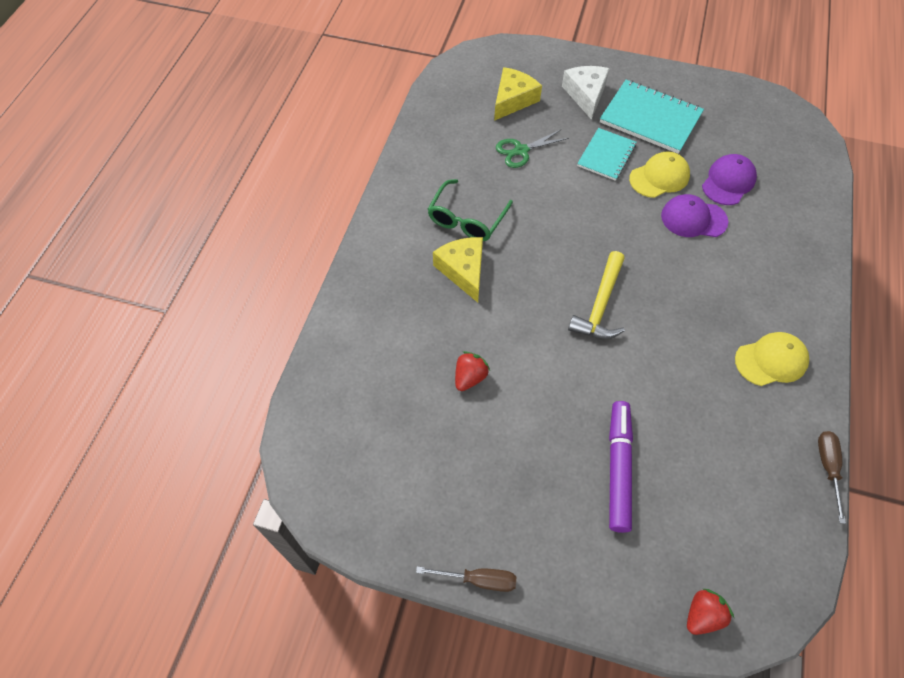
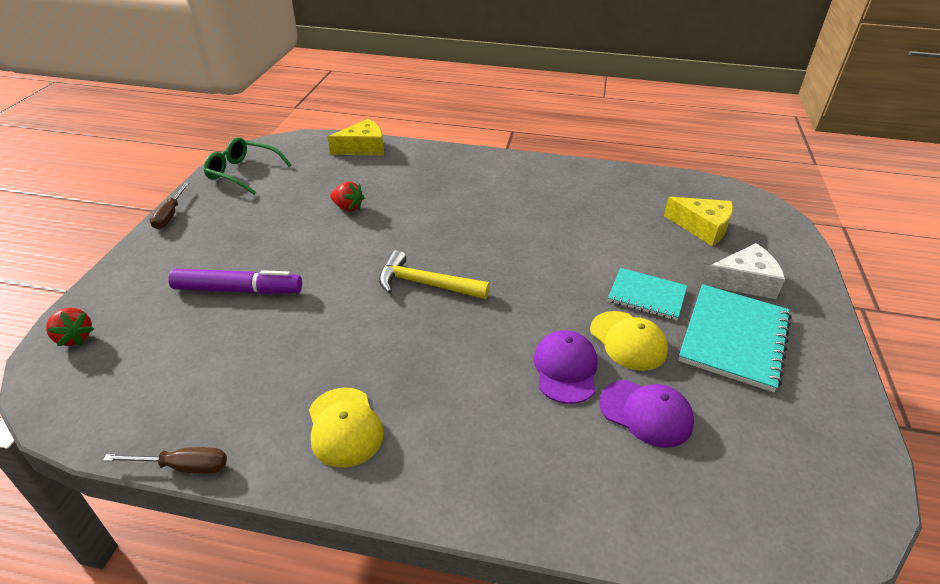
camera: 85 degrees right, 20 degrees down
(463, 270) = (461, 202): yellow cheese -> yellow cheese (363, 148)
(466, 219) = (523, 202): green glasses -> green glasses (243, 173)
(521, 151) = (626, 233): green scissors -> none

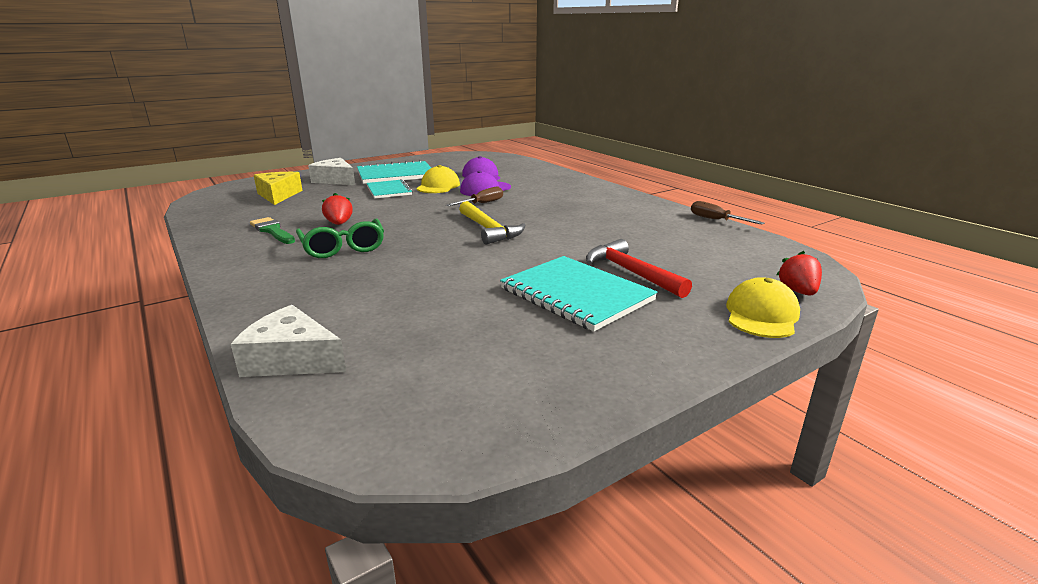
camera: 135 degrees left, 15 degrees down
(170, 215) = (664, 376): brown screwdriver -> brown screwdriver (482, 203)
(238, 290) = (631, 272): purple marker -> red hammer
(243, 173) = (502, 403): green glasses -> green glasses (343, 247)
(264, 246) = (576, 294): none -> turquoise notebook
(344, 427) = (618, 207): yellow cap -> yellow cap (761, 315)
(348, 208) = (450, 294): red strawberry -> red strawberry (339, 224)
(363, 148) = (292, 359): yellow cheese -> white cheese
(576, 194) = (272, 231): none -> green brush

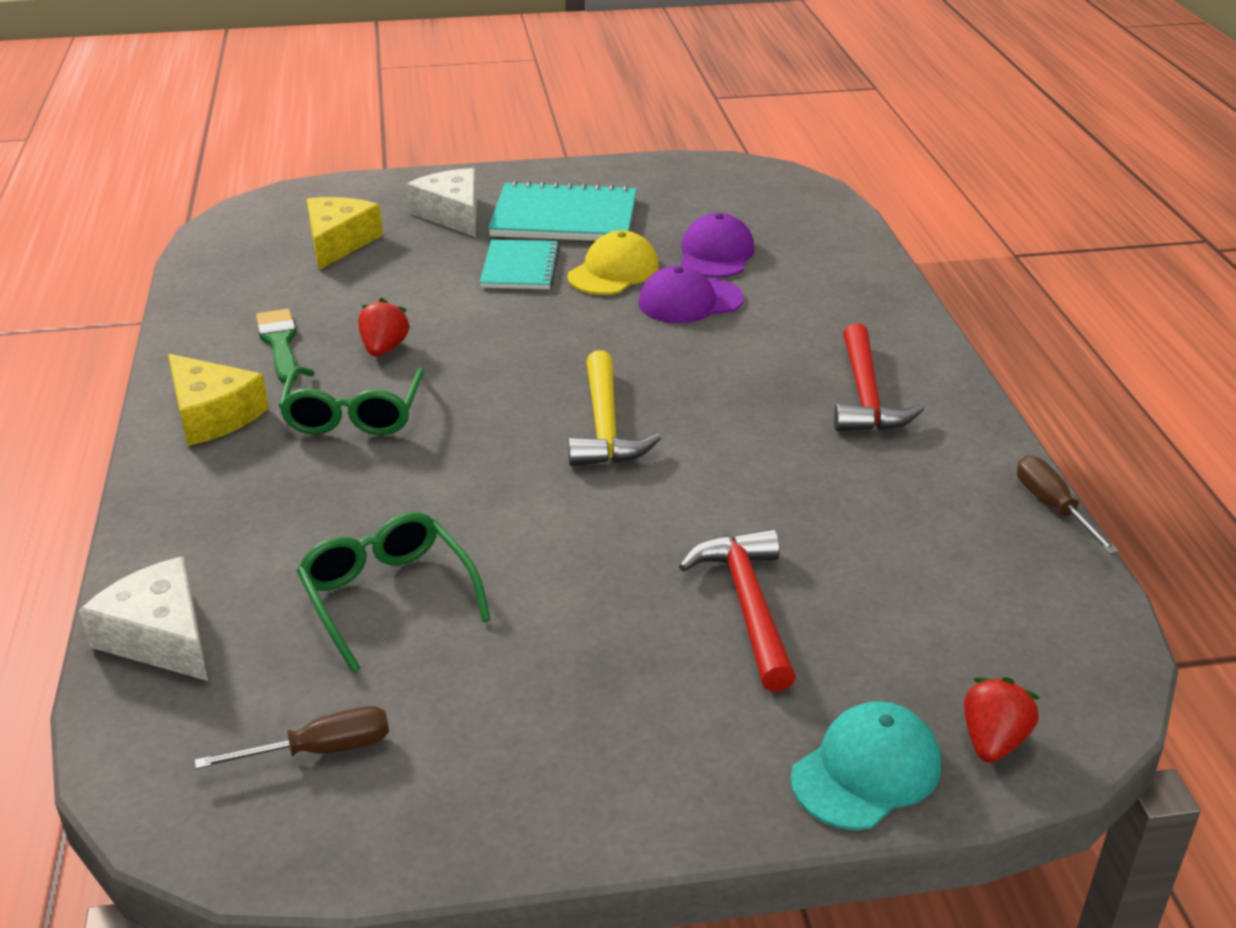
camera: 25 degrees right, 10 degrees up
(250, 262) = (212, 415): none -> yellow cheese
(433, 309) = (388, 596): none -> green glasses
(482, 203) = (650, 345): brown screwdriver -> brown screwdriver (320, 750)
(576, 294) = (614, 630): turquoise notebook -> none
(598, 203) = (865, 396): none -> red hammer
(761, 315) = (866, 771): yellow cap -> turquoise cap

